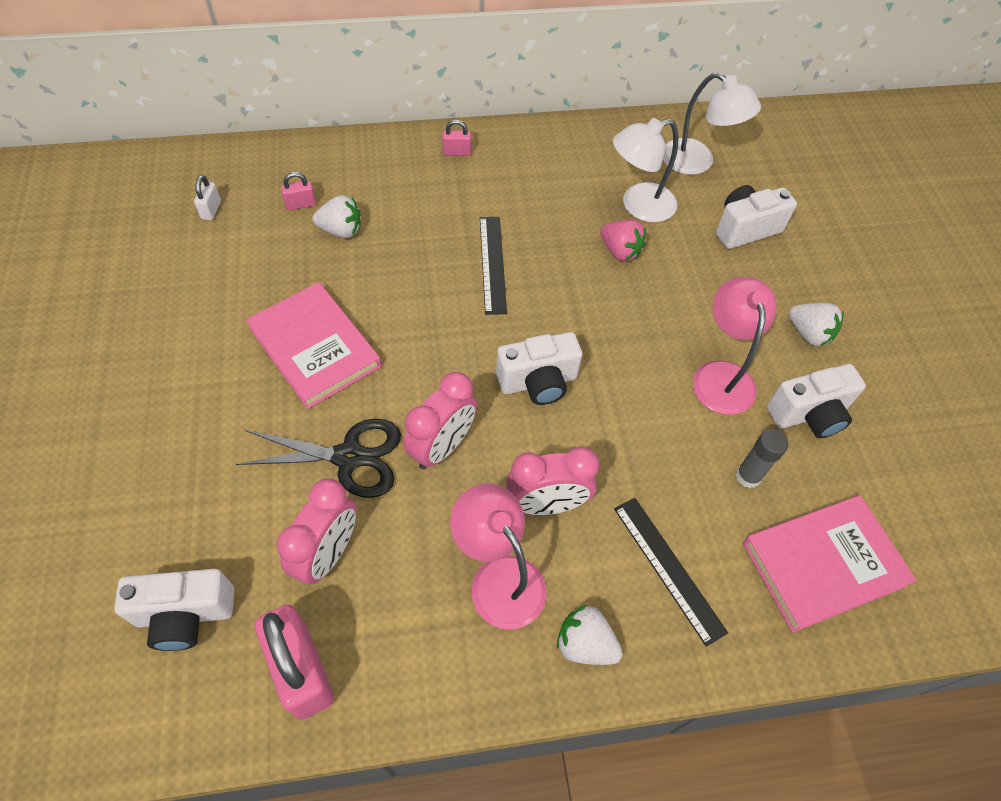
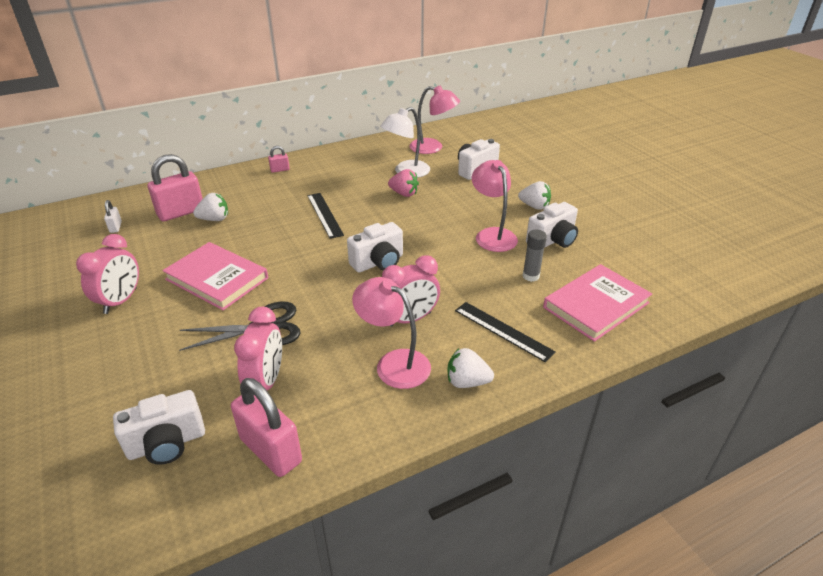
camera: 15 degrees left, 20 degrees down
(301, 204) = (181, 212): pink padlock -> pink padlock, size x2.15
(442, 447) = (327, 308): pink clock -> pink clock (121, 301)
(697, 162) = (433, 148): white lamp -> pink lamp

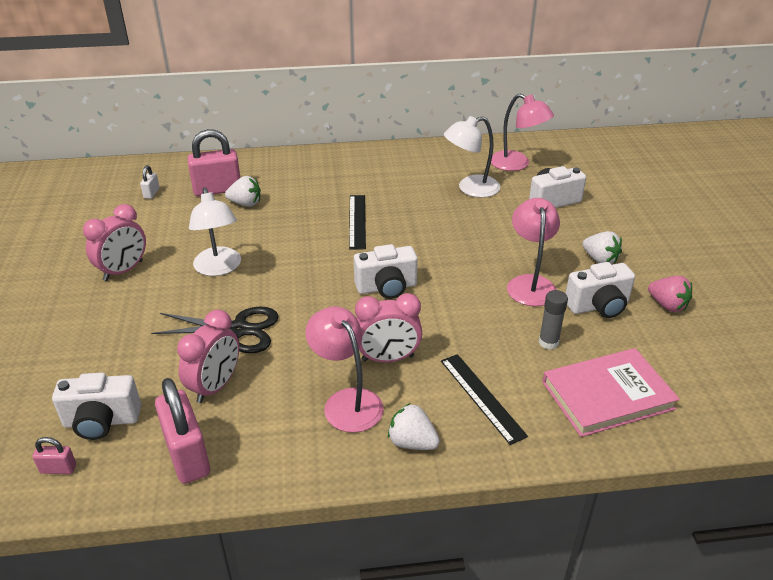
camera: 20 degrees right, 0 degrees up
(217, 278) = (219, 268): pink book -> white lamp
(280, 170) = (336, 161): pink padlock -> pink padlock (58, 469)
(404, 194) = (455, 214): pink strawberry -> pink strawberry (667, 305)

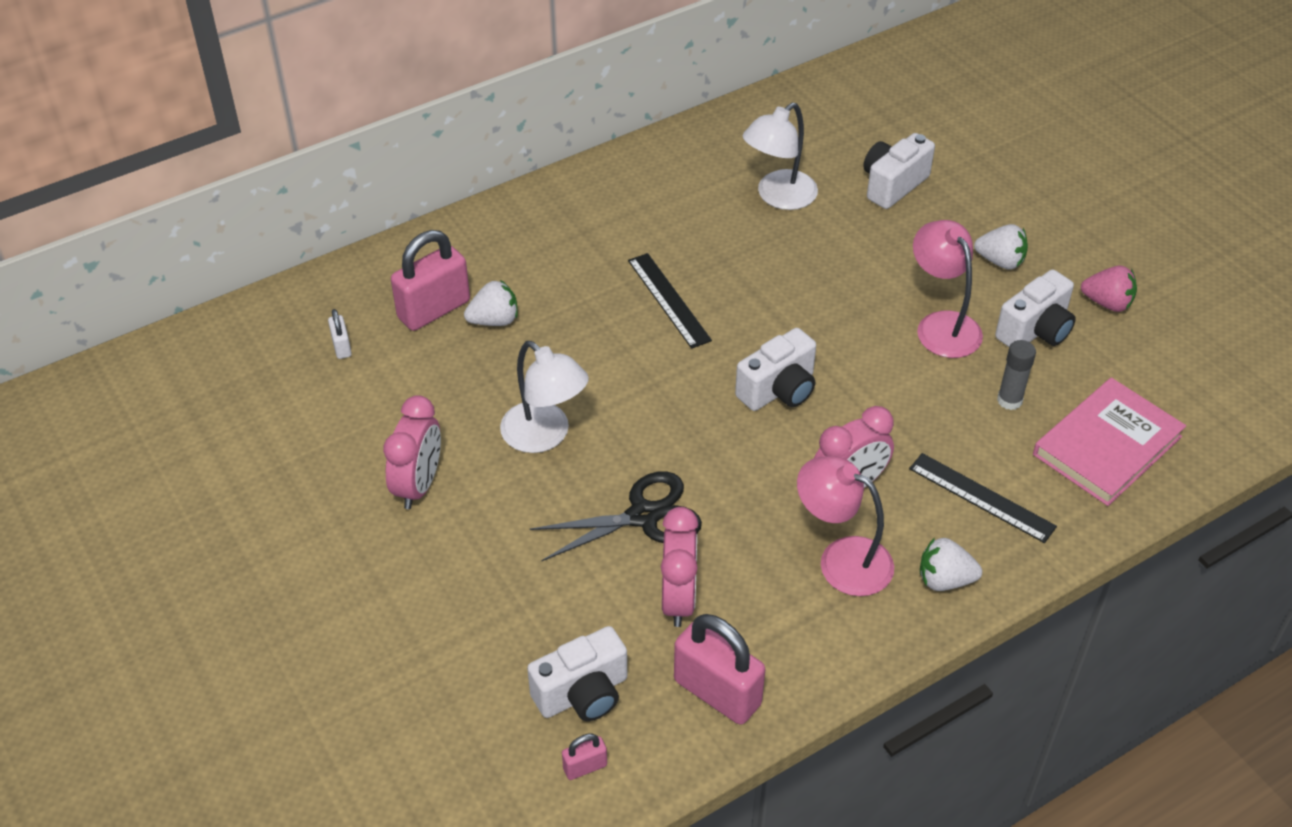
camera: 25 degrees left, 10 degrees up
(517, 164) = (811, 135): pink lamp -> none

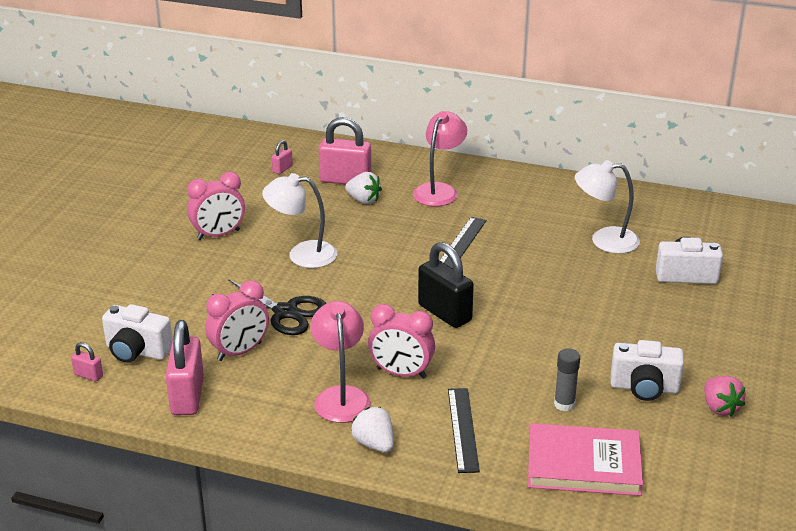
camera: 50 degrees right, 15 degrees down
(341, 347) = (282, 169): white padlock -> pink padlock
(545, 436) = (302, 254): white lamp -> white lamp turned 90 degrees clockwise
(778, 390) = (444, 313): white camera -> black padlock
(941, 325) = (590, 348): pink lamp -> pink lamp (439, 190)
(1000, 261) = (686, 346): white strawberry -> none

